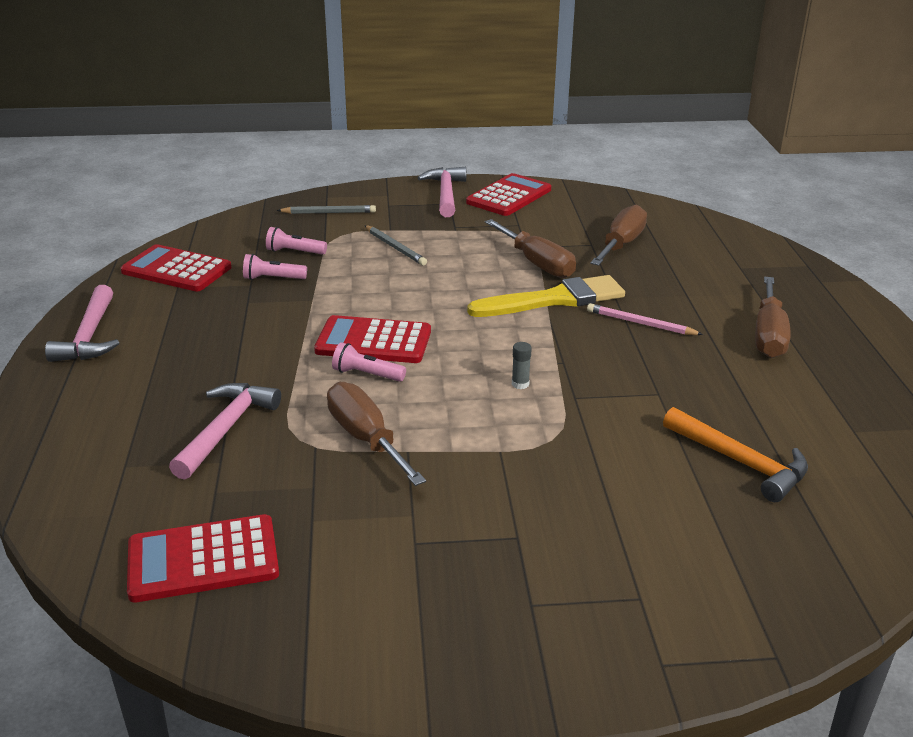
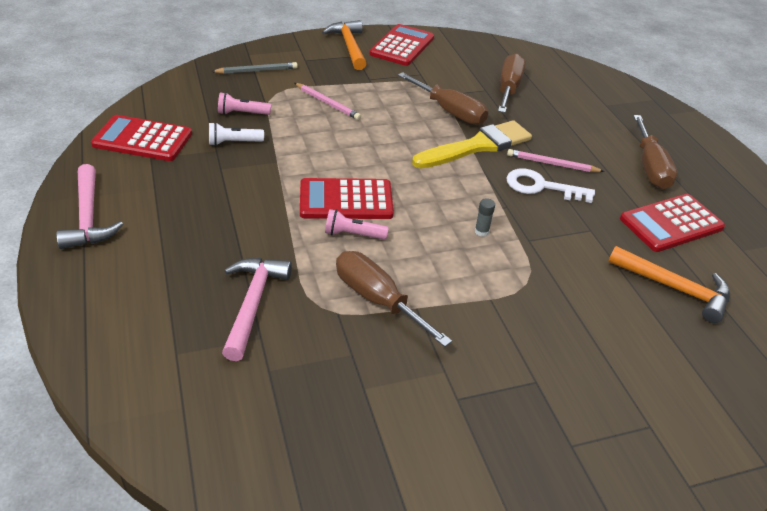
camera: 15 degrees left, 10 degrees up
(203, 559) = (285, 442): red calculator -> red calculator (671, 223)
(273, 278) = (234, 142): pink flashlight -> white flashlight
(395, 247) = (327, 103): grey pencil -> pink pencil
(446, 194) = (349, 46): pink hammer -> orange hammer
(616, 345) = (541, 187): none -> white key

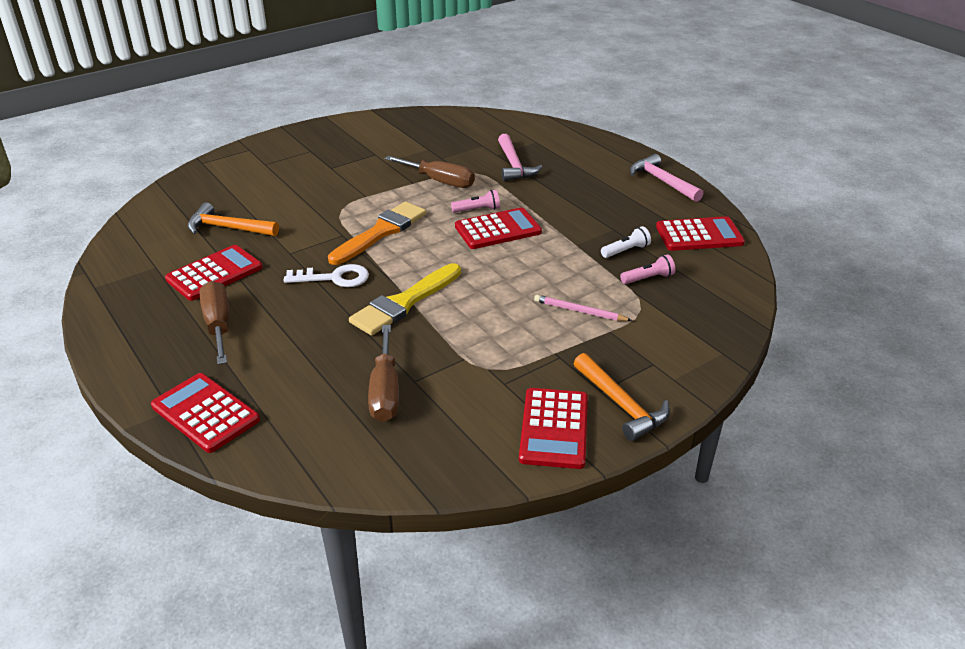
camera: 165 degrees right, 5 degrees down
(257, 71) = (688, 331): grey pencil -> none
(450, 111) = (446, 336): brown screwdriver -> none
(481, 231) = (381, 232): grey glue stick -> orange brush
(552, 164) = (324, 303): pink pencil -> none
(641, 105) = (205, 413): none -> red calculator

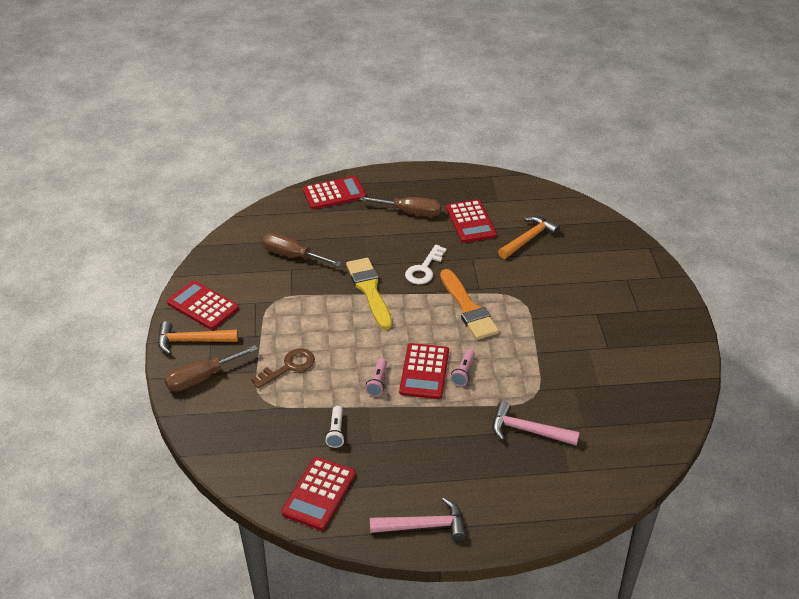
camera: 120 degrees right, 5 degrees up
(440, 181) = (528, 369): brown screwdriver -> brown screwdriver (201, 378)
(579, 311) = (288, 367): pink pencil -> brown key
(648, 278) = (292, 424): pink flashlight -> pink flashlight (378, 382)

